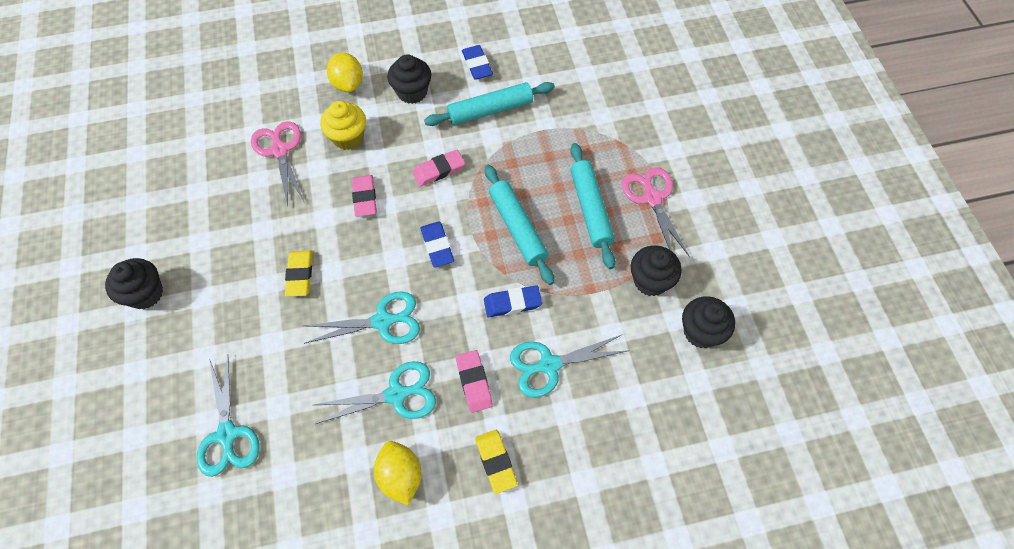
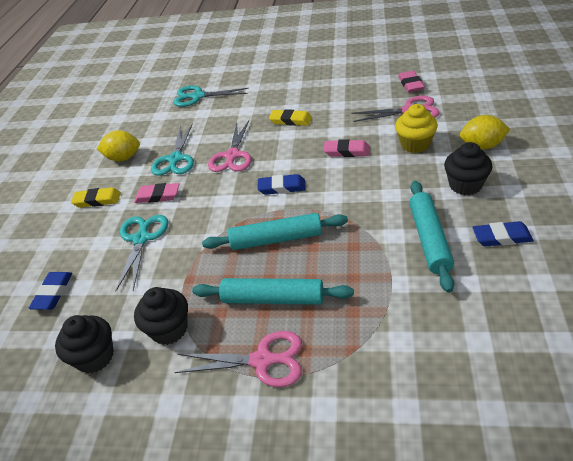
camera: 115 degrees right, 20 degrees down
(145, 293) = (307, 65): black cupcake -> none
(382, 321) = (232, 155): turquoise scissors -> pink scissors
(439, 170) = (361, 195): pink eraser -> pink eraser (410, 84)
(512, 303) = (206, 225): blue eraser -> blue eraser (53, 293)

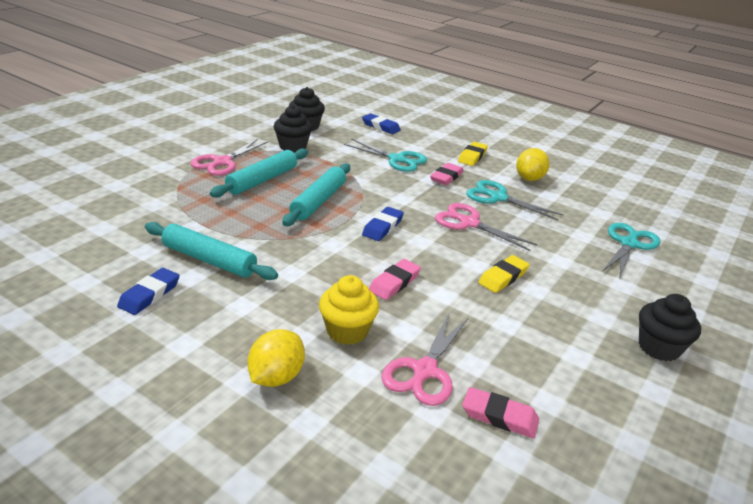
camera: 110 degrees right, 10 degrees down
(465, 185) = (237, 320): black cupcake -> black cupcake (659, 347)

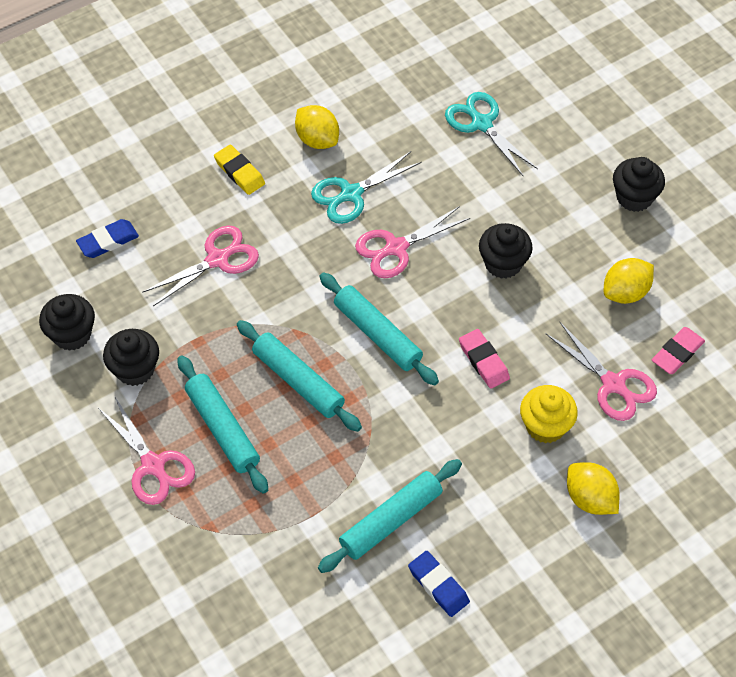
camera: 65 degrees left, 25 degrees up
(383, 227) = (377, 334): blue eraser -> turquoise rolling pin
(397, 159) = (217, 259): turquoise scissors -> pink scissors
(446, 177) = (284, 224): pink eraser -> none
(503, 277) = (503, 263): yellow eraser -> black cupcake
(541, 361) = (625, 292): none -> yellow lemon

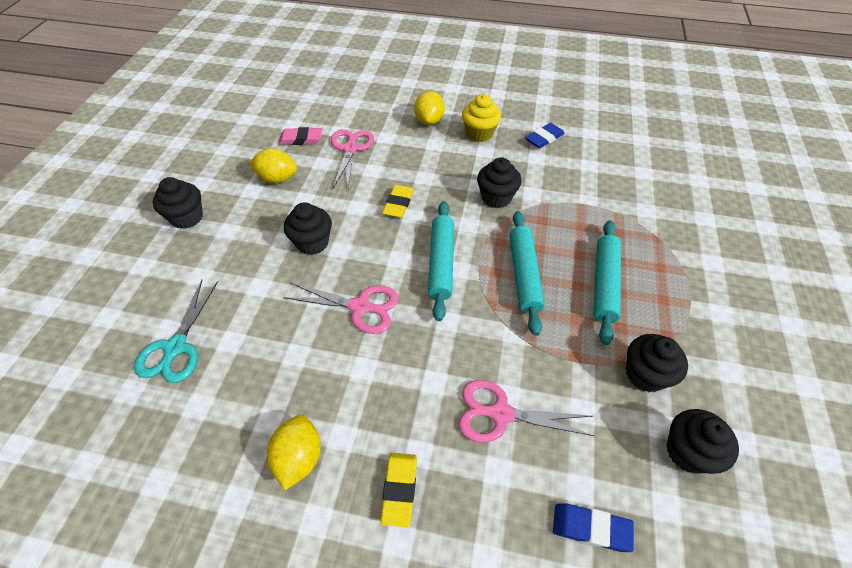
camera: 135 degrees left, 5 degrees down
(153, 465) = (674, 297): pink scissors -> none
(351, 194) = (337, 377): turquoise scissors -> none
(390, 520) = (540, 174): turquoise rolling pin -> none
(404, 447) = (496, 198): none -> black cupcake
(438, 585) = (544, 138): blue eraser -> blue eraser turned 45 degrees clockwise
(483, 361) = (398, 204): pink eraser -> yellow eraser
(545, 426) = (409, 157): yellow cupcake -> yellow cupcake (479, 134)

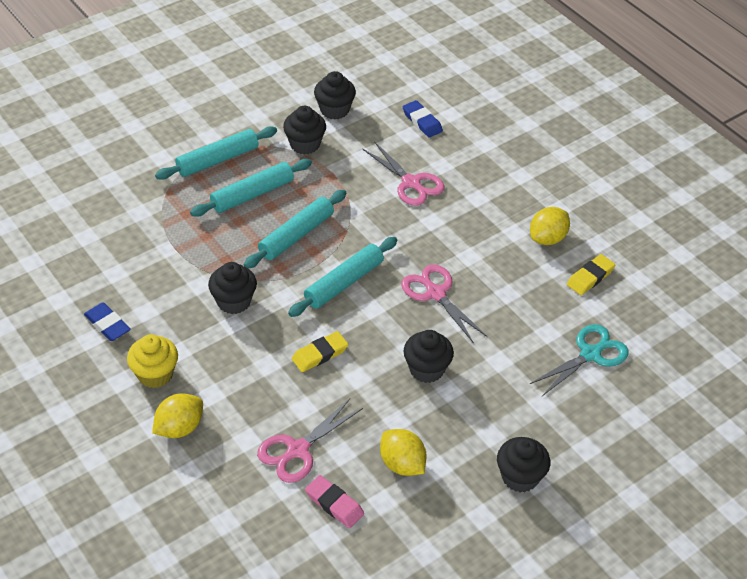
camera: 140 degrees left, 5 degrees down
(399, 489) = (502, 191): yellow eraser -> yellow eraser (590, 277)
(544, 138) = (107, 324): blue eraser -> blue eraser turned 45 degrees clockwise
(676, 294) = (217, 160): none -> turquoise rolling pin

